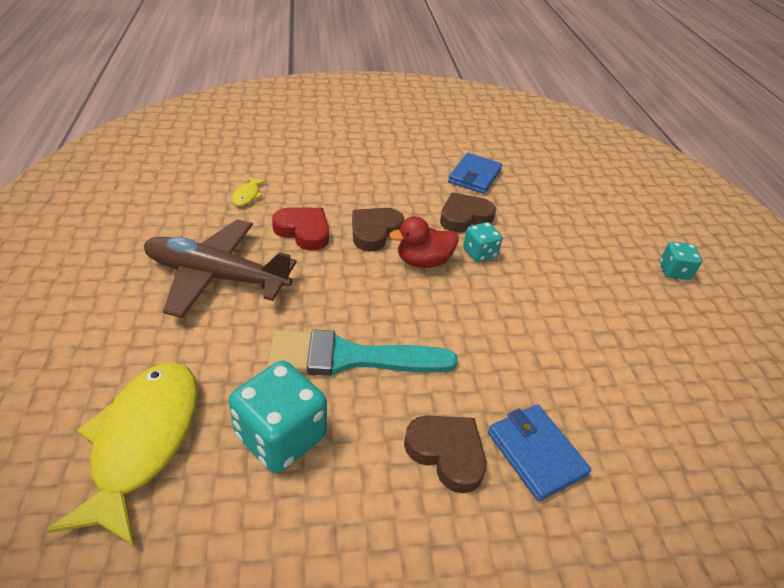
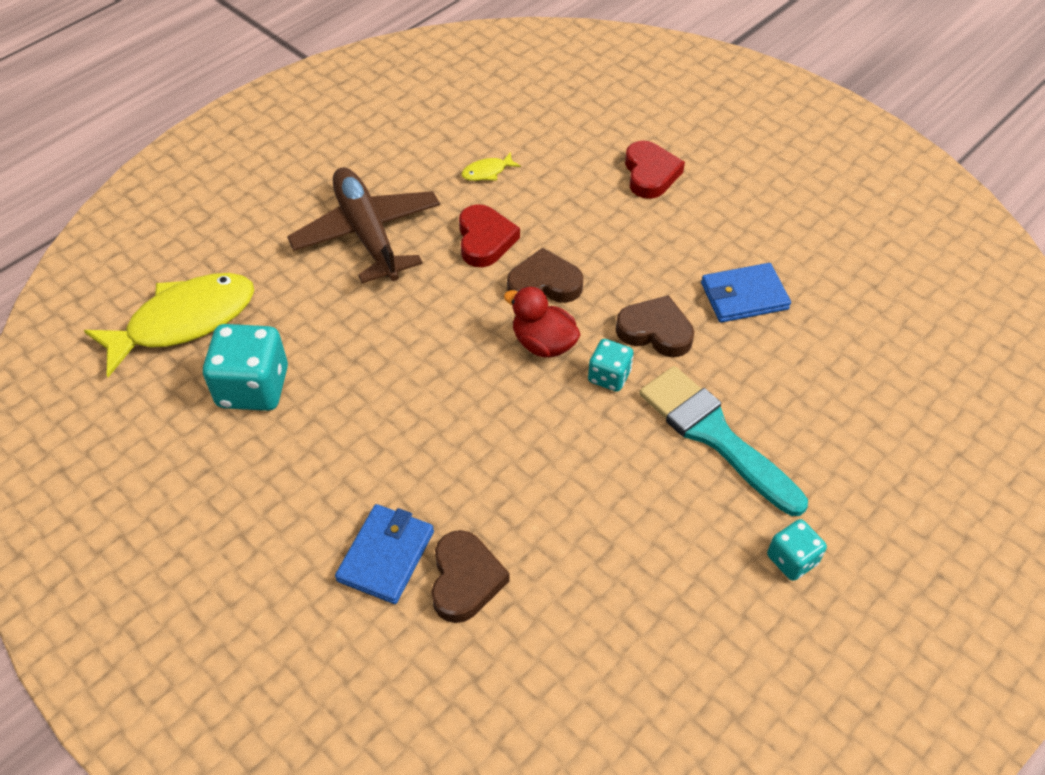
camera: 55 degrees right, 10 degrees up
(344, 148) = (650, 174): none -> red heart
(350, 357) = (367, 373): turquoise brush -> turquoise brush (714, 435)
(447, 453) = (330, 495): brown heart -> brown heart (465, 580)

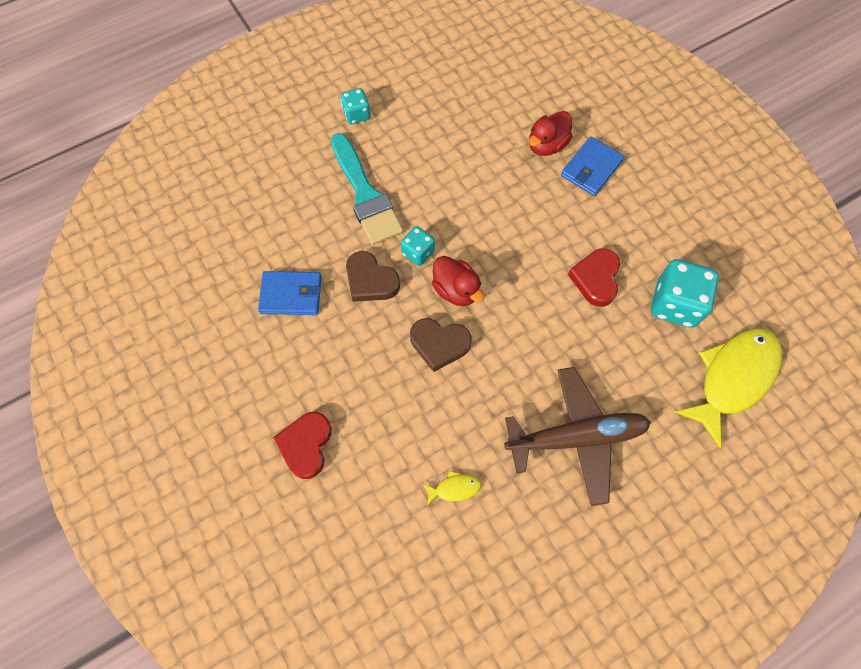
camera: 165 degrees left, 15 degrees up
(184, 321) = (732, 378): yellow fish -> yellow fish turned 150 degrees clockwise
(367, 233) = (577, 437): brown plane -> brown plane turned 90 degrees counterclockwise
(465, 580) = (546, 145): brown heart -> red duck
(485, 240) = (476, 403): red heart -> red heart (595, 279)

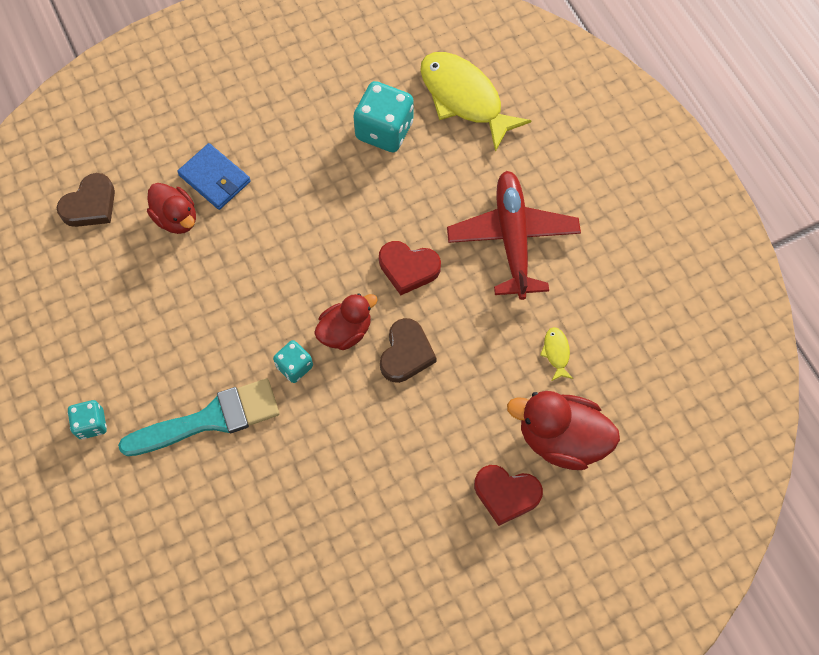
camera: 85 degrees left, 0 degrees up
(291, 295) = (330, 507): blue wallet -> none
(363, 496) = (561, 438): none -> red duck
(370, 281) = (323, 419): brown heart -> brown heart (90, 205)
(577, 437) = (512, 238): brown plane -> red plane
(595, 279) = (348, 195): red heart -> red heart (408, 268)

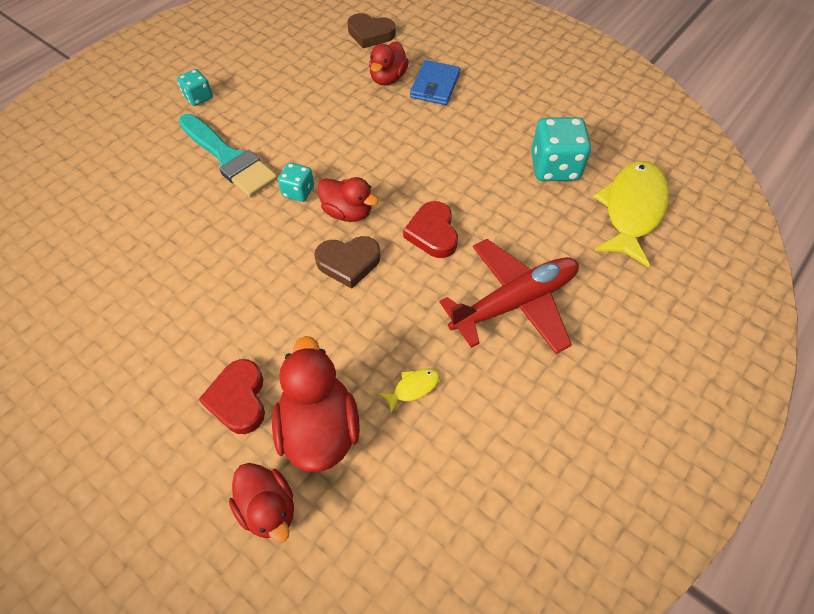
camera: 65 degrees right, 10 degrees down
(611, 499) = (268, 508): none -> red duck

